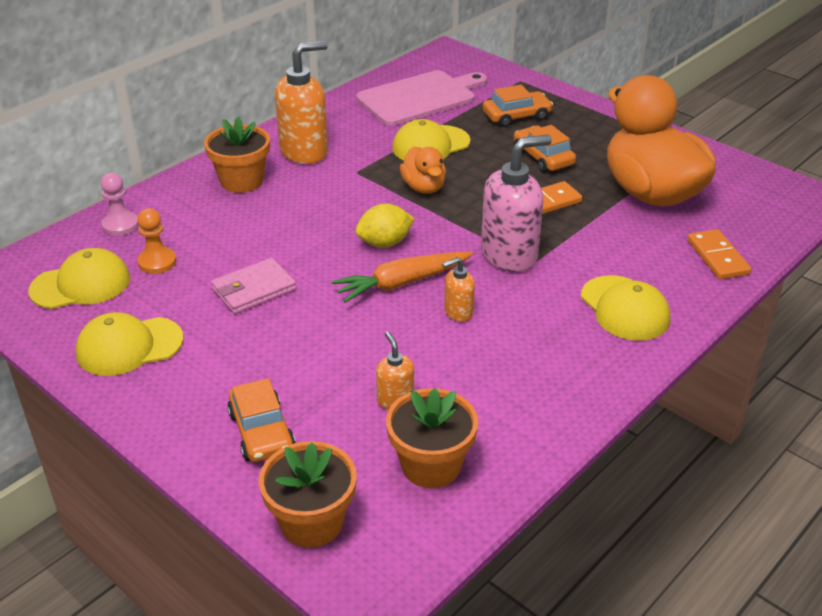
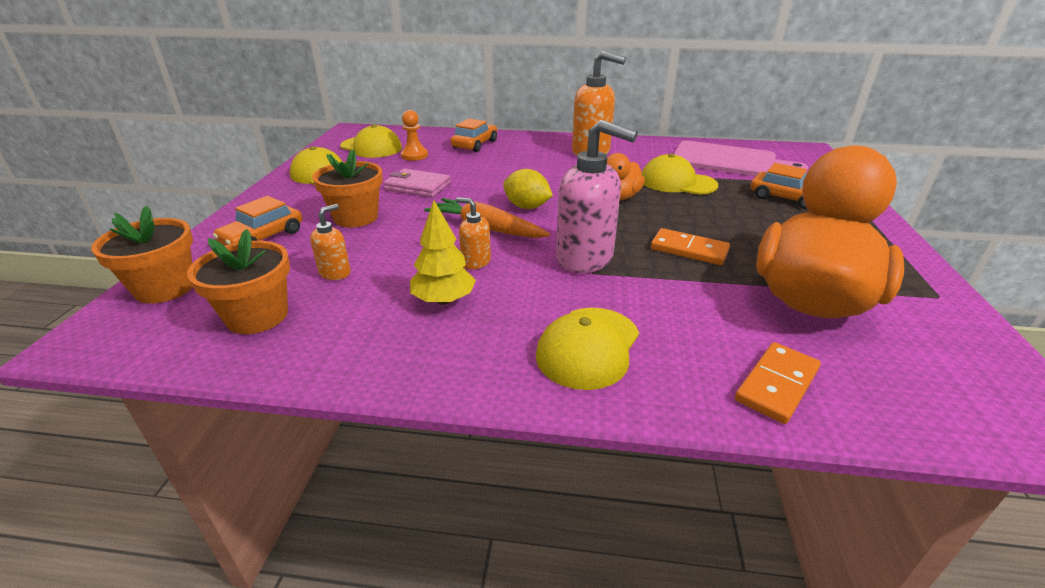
camera: 55 degrees right, 5 degrees down
(120, 225) = (438, 137): pink pawn -> none
(242, 181) = (529, 148): orange flower pot -> orange flower pot (356, 217)
(503, 351) = (444, 300): none -> yellow tree
(543, 157) = (752, 227): orange car -> orange car (475, 144)

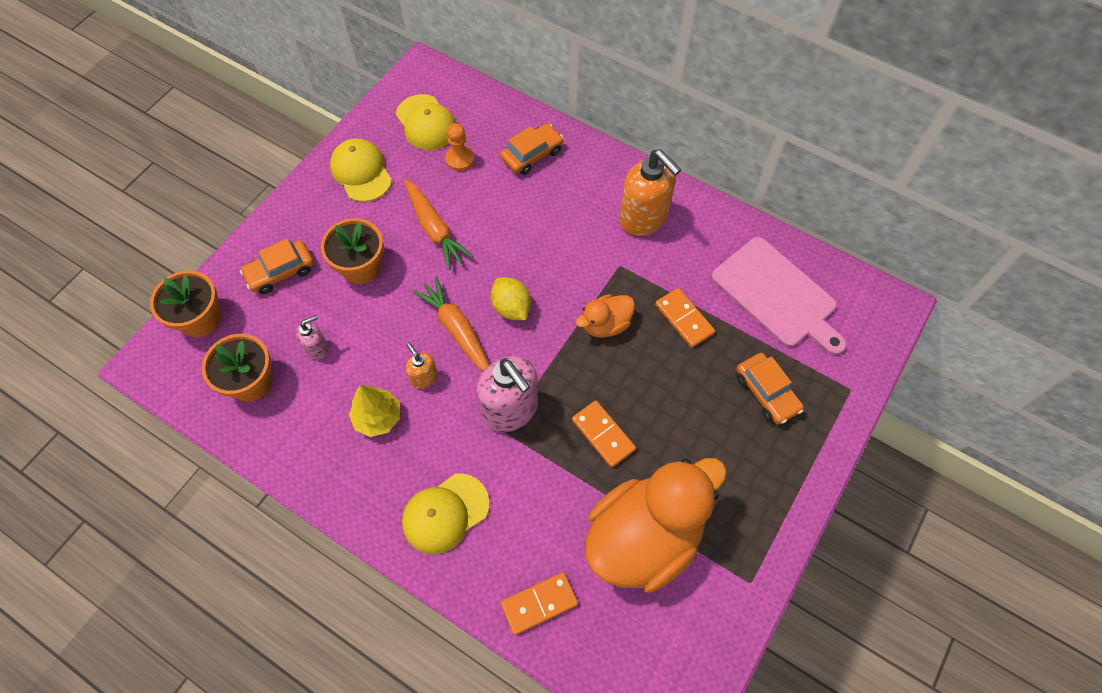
camera: 25 degrees right, 30 degrees up
(335, 273) = (317, 348): orange soap dispenser -> pink soap dispenser
(417, 186) = (434, 229): pink wallet -> orange carrot
(677, 182) = (684, 319): yellow cap -> orange domino

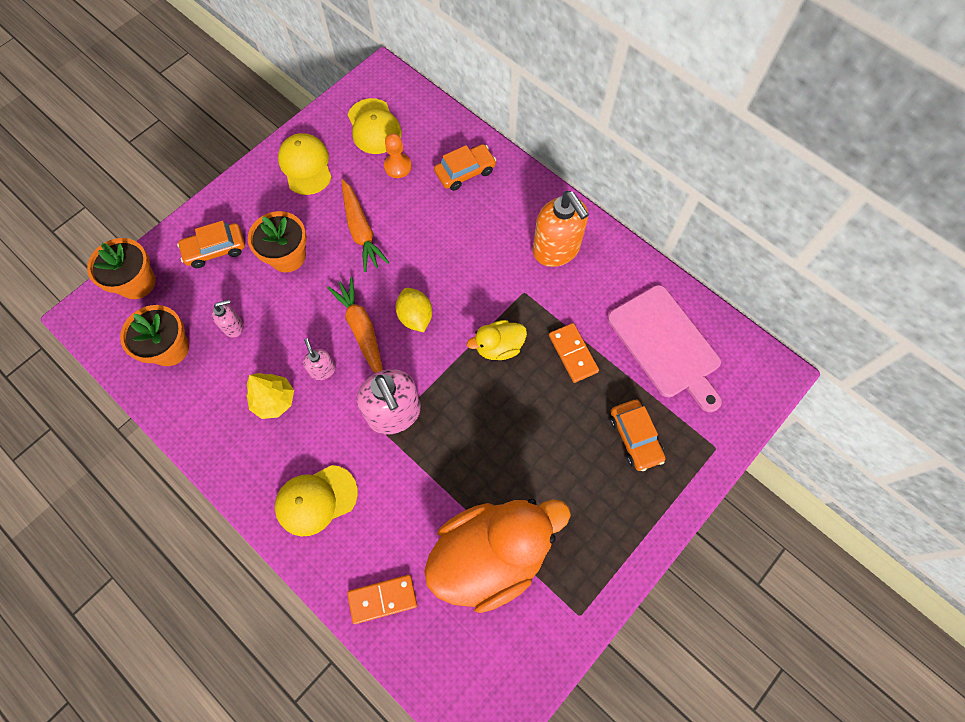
camera: 10 degrees right, 5 degrees up
(424, 377) = (323, 370): orange soap dispenser -> pink soap dispenser
(603, 435) = (474, 451): orange domino -> none
(605, 324) = (498, 347): orange duck -> yellow duck

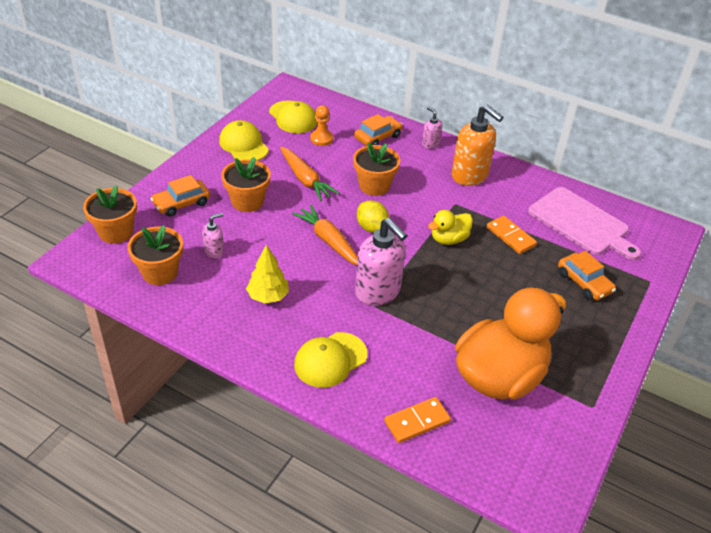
camera: 15 degrees left, 25 degrees down
(323, 370) = (304, 271): pink soap dispenser -> pink soap dispenser (430, 144)
(437, 251) = (374, 186): none -> orange flower pot

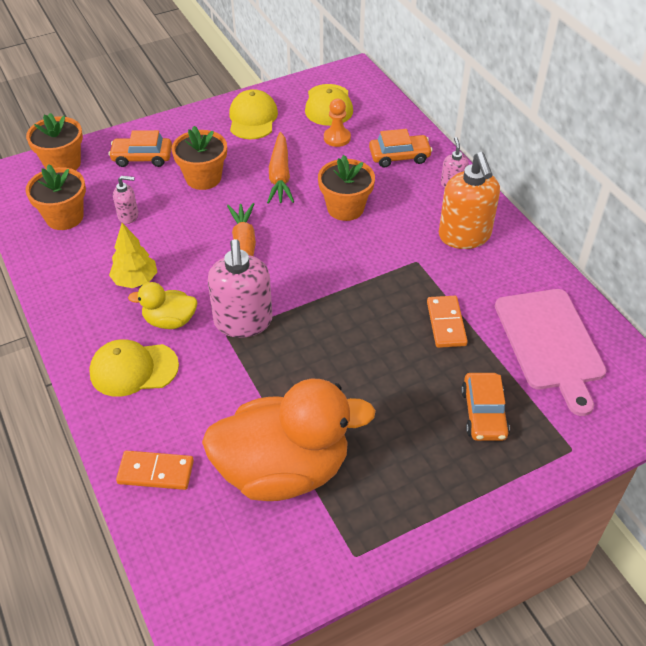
camera: 35 degrees right, 5 degrees up
(371, 228) = (300, 252): yellow lemon -> none
(449, 239) = (371, 297): yellow duck -> yellow duck (170, 321)

